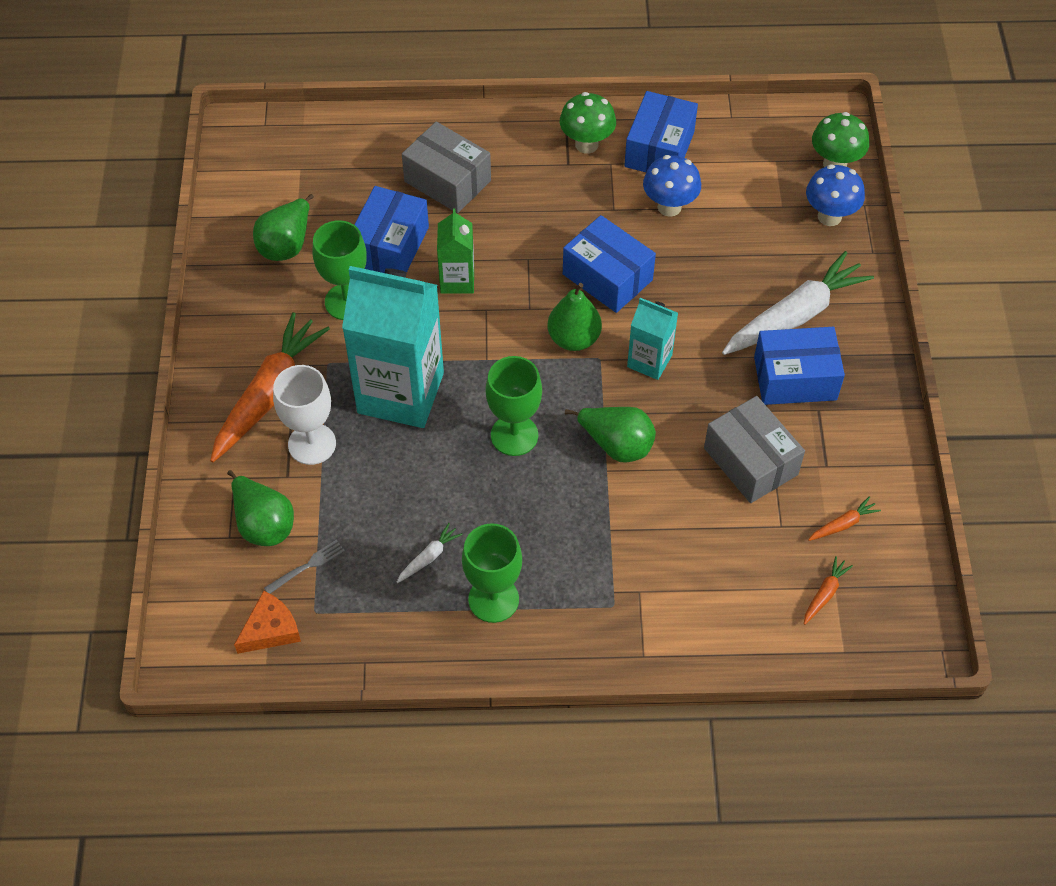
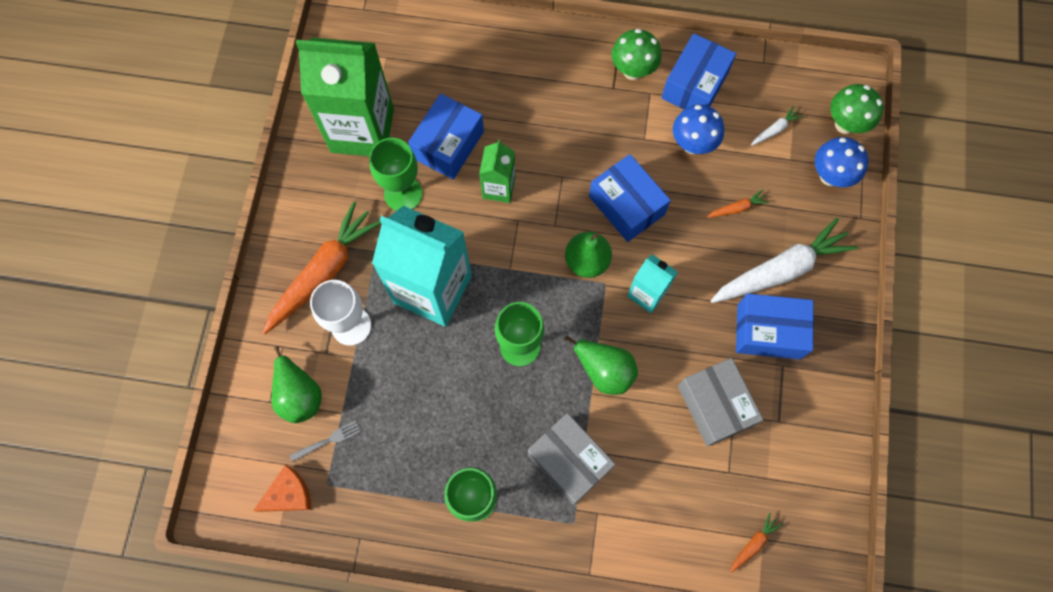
camera: 10 degrees right, 15 degrees up
(287, 245) = (362, 130): green pear -> green carton
(429, 557) = (429, 449): white carrot -> white carrot (775, 129)
(447, 181) = (507, 89): grey box -> grey box (569, 461)
(843, 524) = (782, 480): orange carrot -> orange carrot (737, 208)

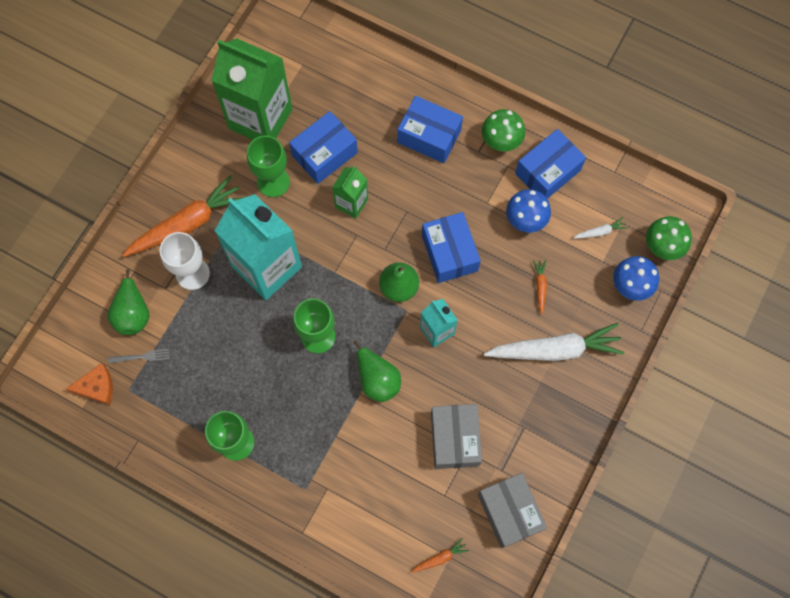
camera: 20 degrees right, 0 degrees up
(569, 461) = (321, 440): grey box -> grey box (509, 512)
(737, 208) = (540, 286): orange carrot -> orange carrot turned 90 degrees counterclockwise
(768, 331) = (523, 396): blue box -> blue box (429, 136)

